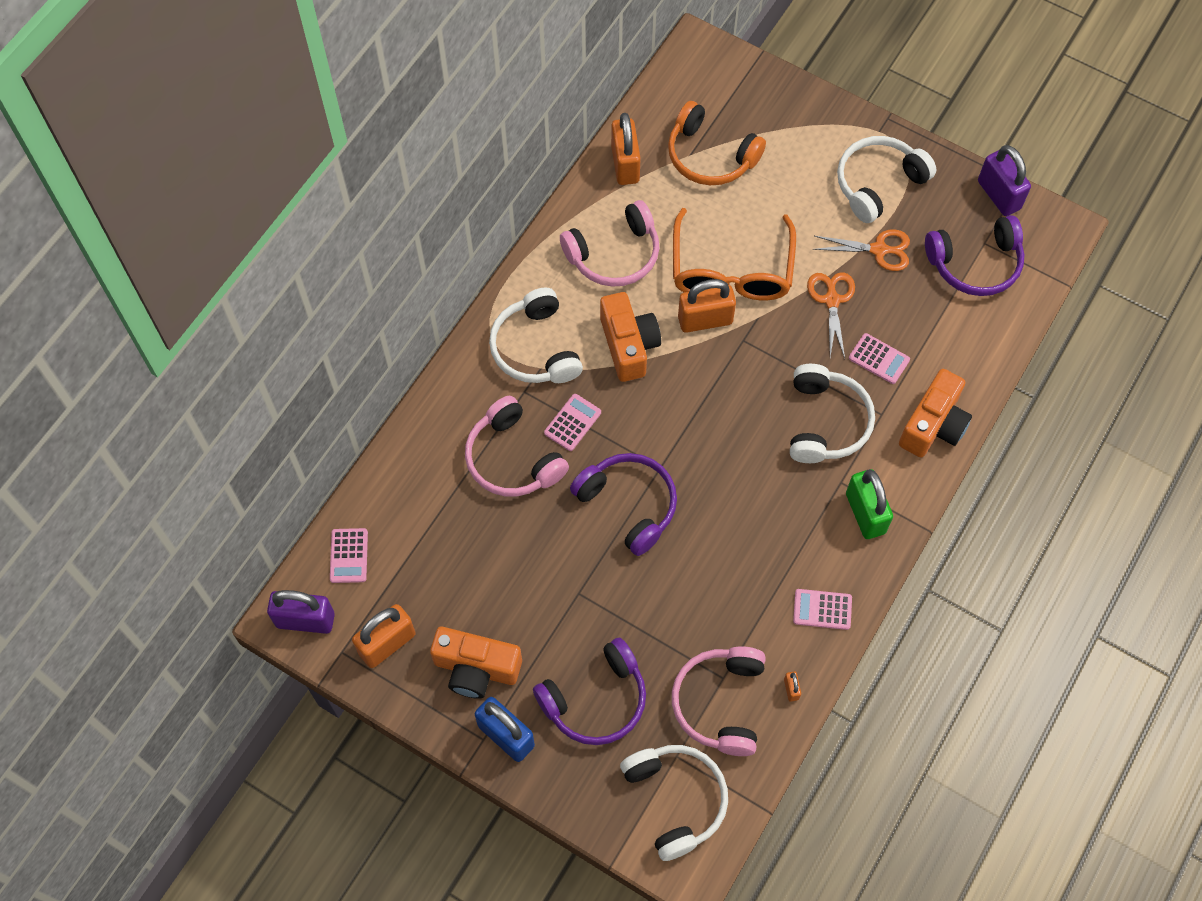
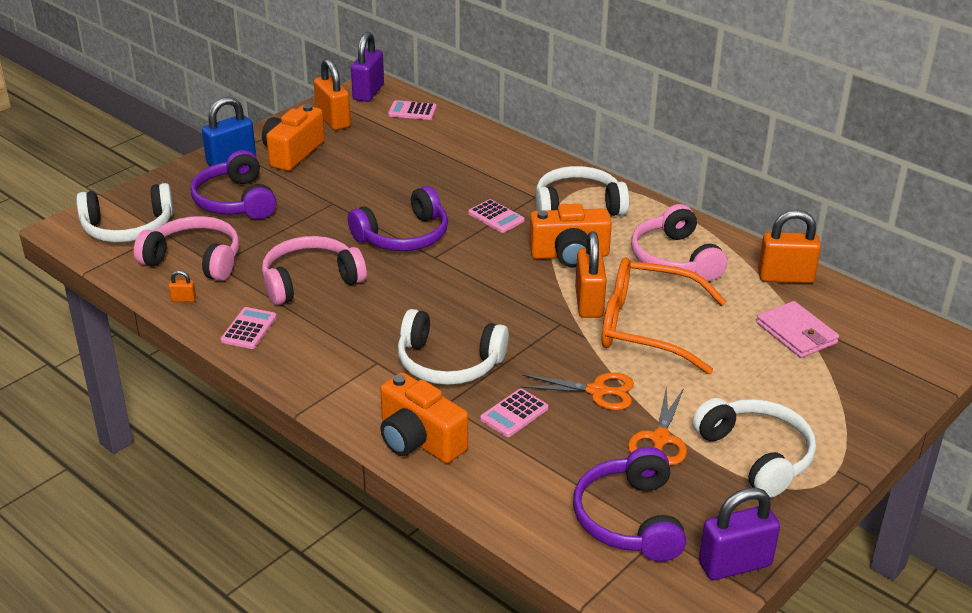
camera: 100 degrees right, 30 degrees down
(512, 459) = (470, 185): pink headphones -> pink headphones (310, 281)
(710, 156) = (796, 333): orange headphones -> pink wallet
(865, 513) = (335, 372): green padlock -> none

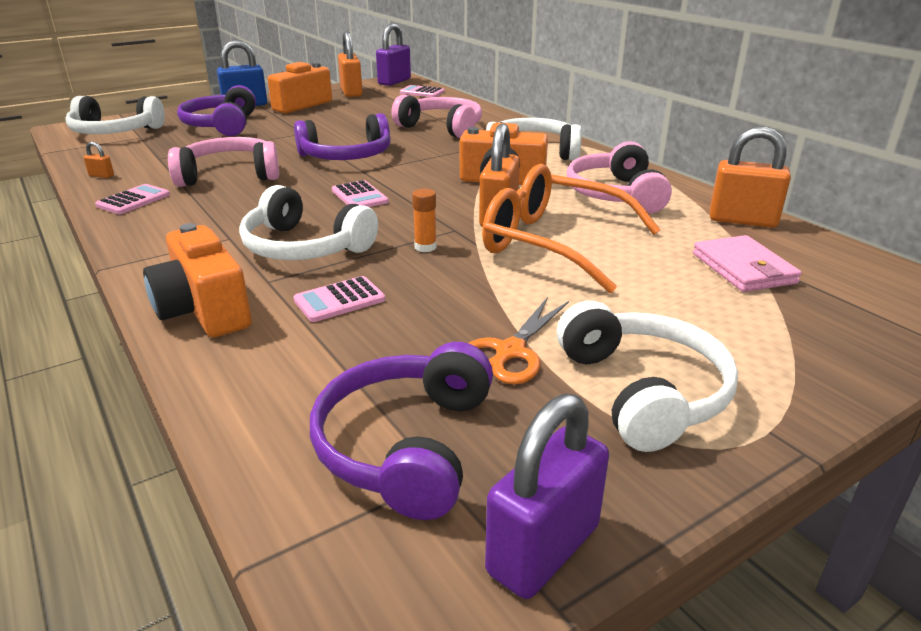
camera: 15 degrees right, 5 degrees down
(195, 260) = (144, 154): pink headphones -> pink headphones (442, 128)
(496, 217) = (446, 152): pink calculator -> pink calculator (359, 196)
(547, 347) = (425, 247): none -> orange glue stick
(597, 391) = (457, 292): orange scissors -> none
(735, 564) = (543, 549): purple padlock -> purple padlock turned 45 degrees counterclockwise

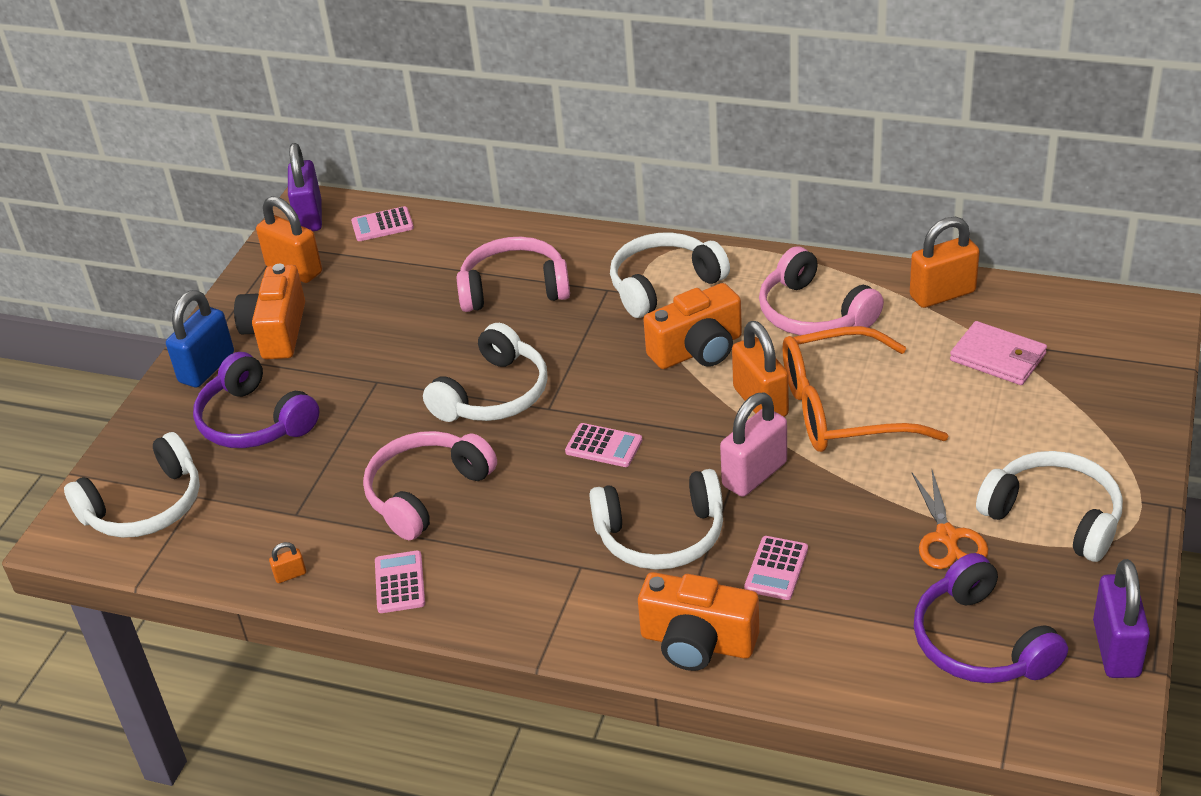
camera: 35 degrees left, 10 degrees up
(347, 156) = (494, 394): purple headphones -> white headphones
(425, 247) = (754, 474): orange glue stick -> pink padlock

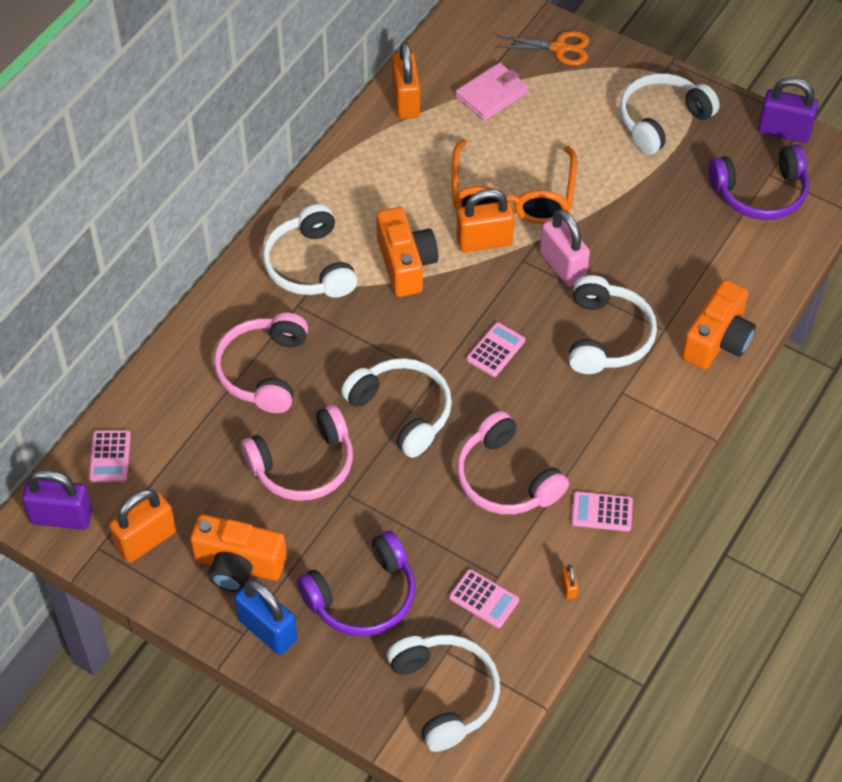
camera: 80 degrees left, 15 degrees up
(776, 568) = (661, 279): pink calculator -> pink calculator (484, 599)
(813, 313) = (393, 181): pink headphones -> pink headphones (303, 465)
(947, 537) = (662, 179): orange scissors -> orange scissors (559, 48)

